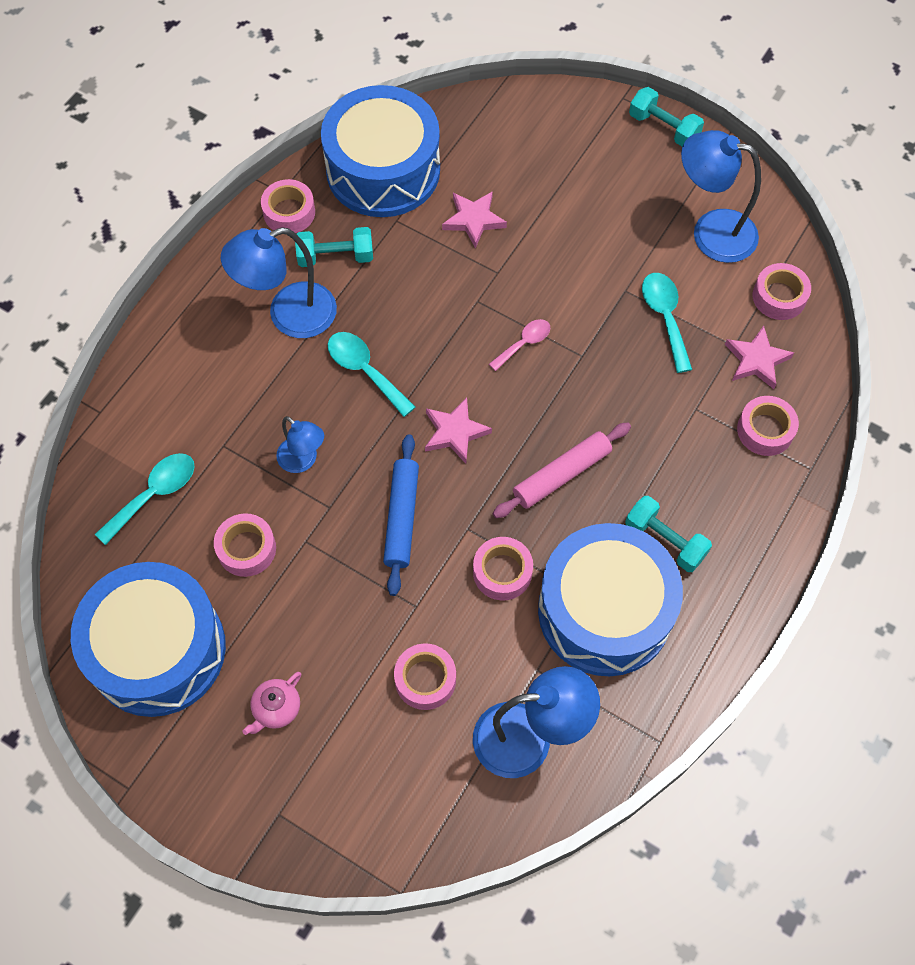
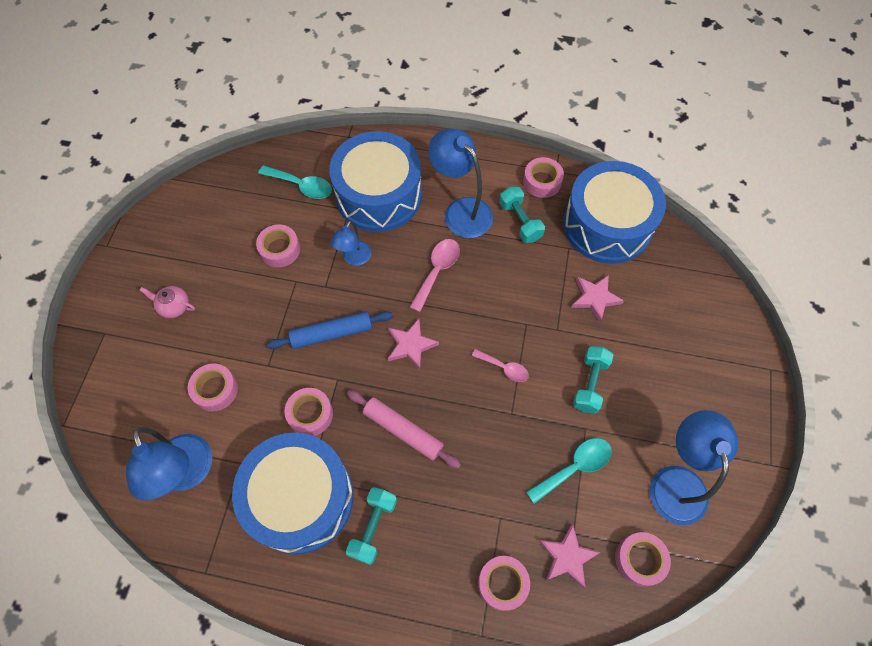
camera: 70 degrees right, 0 degrees up
(157, 650) = (198, 227): blue drum -> blue drum (378, 195)
(365, 371) = (437, 271): turquoise spoon -> pink spoon
(663, 128) = (759, 411): turquoise dumbbell -> turquoise dumbbell (590, 384)

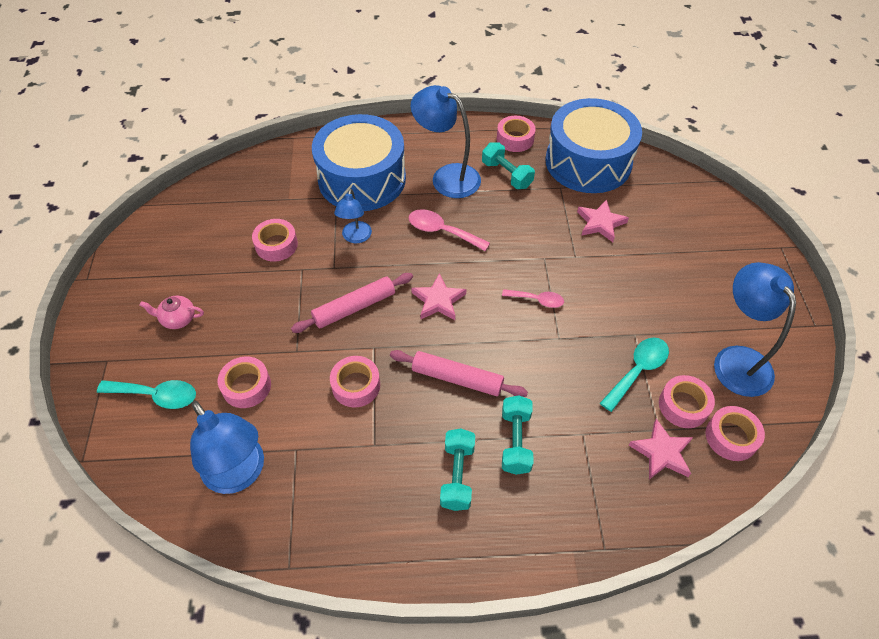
camera: 15 degrees left, 10 degrees down
(300, 498) = (371, 467): blue drum -> none
(301, 186) = (281, 186): turquoise spoon -> turquoise spoon (156, 395)
(331, 333) = (354, 307): blue rolling pin -> pink rolling pin
(437, 271) = (442, 231): pink spoon -> pink spoon turned 75 degrees counterclockwise
(502, 583) = (608, 494): pink tape -> pink tape (683, 405)
(590, 384) = (624, 295): turquoise dumbbell -> turquoise dumbbell (515, 441)

